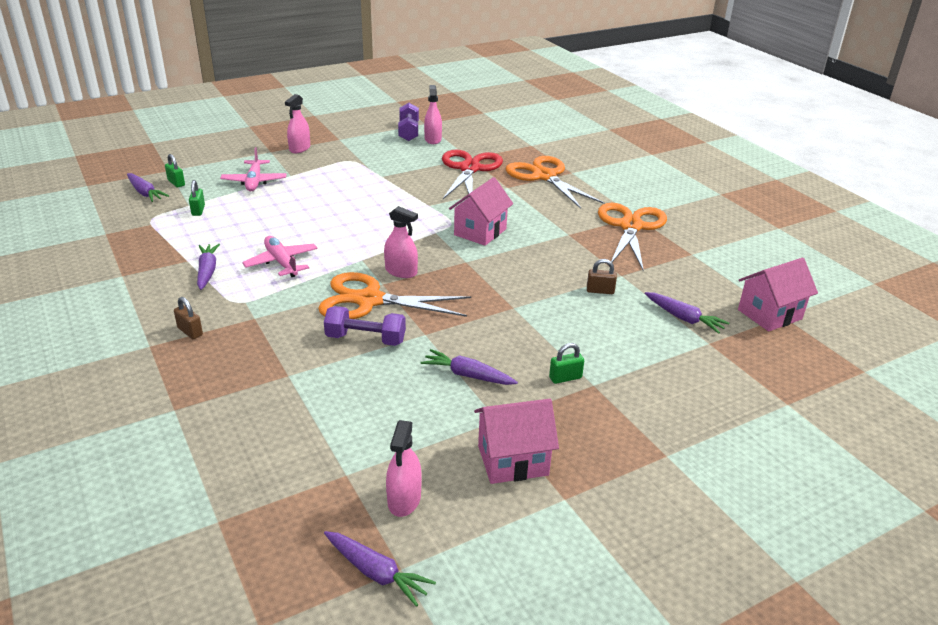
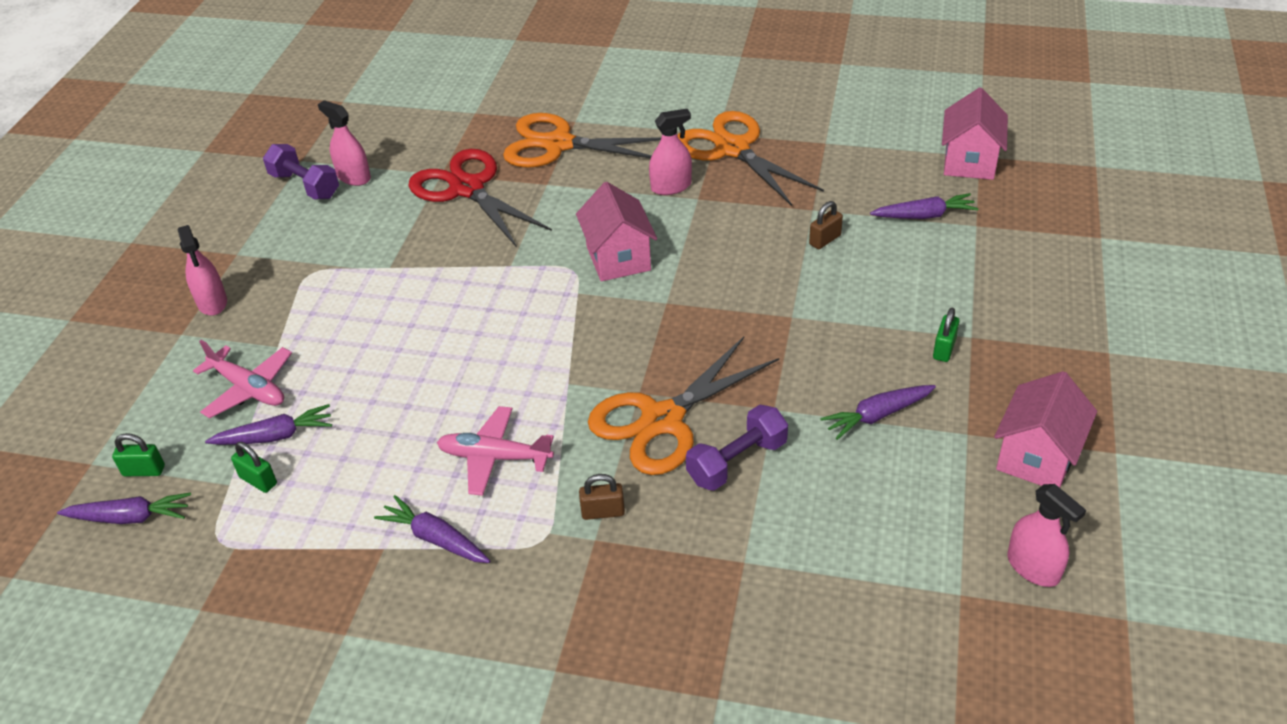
camera: 45 degrees left, 10 degrees up
(190, 332) = (563, 615): brown padlock -> brown padlock (603, 512)
(376, 573) = (1121, 641): purple carrot -> purple carrot (275, 436)
(401, 271) = (631, 364): pink spray bottle -> pink spray bottle (671, 187)

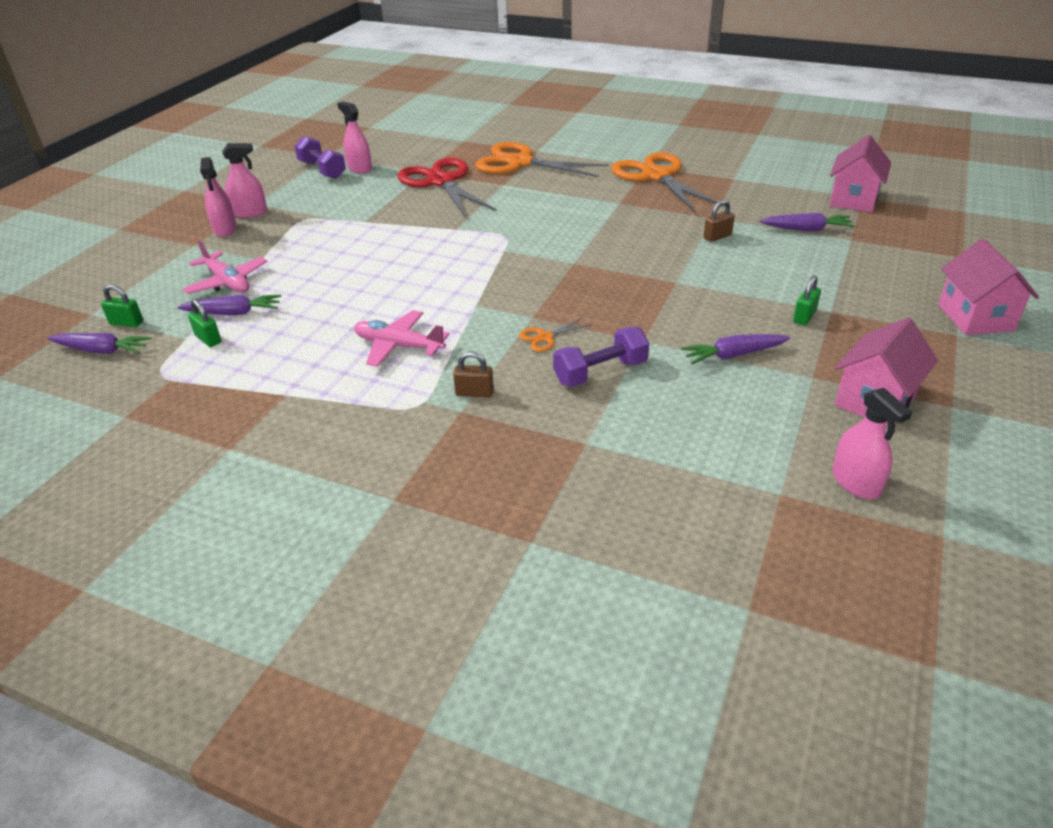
camera: 10 degrees right, 5 degrees down
(435, 539) = (329, 393): purple carrot -> none
(618, 258) = (543, 232): pink house -> pink house (975, 317)
(662, 420) = (545, 337): orange scissors -> orange scissors, size x0.42
(671, 187) = (600, 194): pink spray bottle -> pink spray bottle (250, 213)

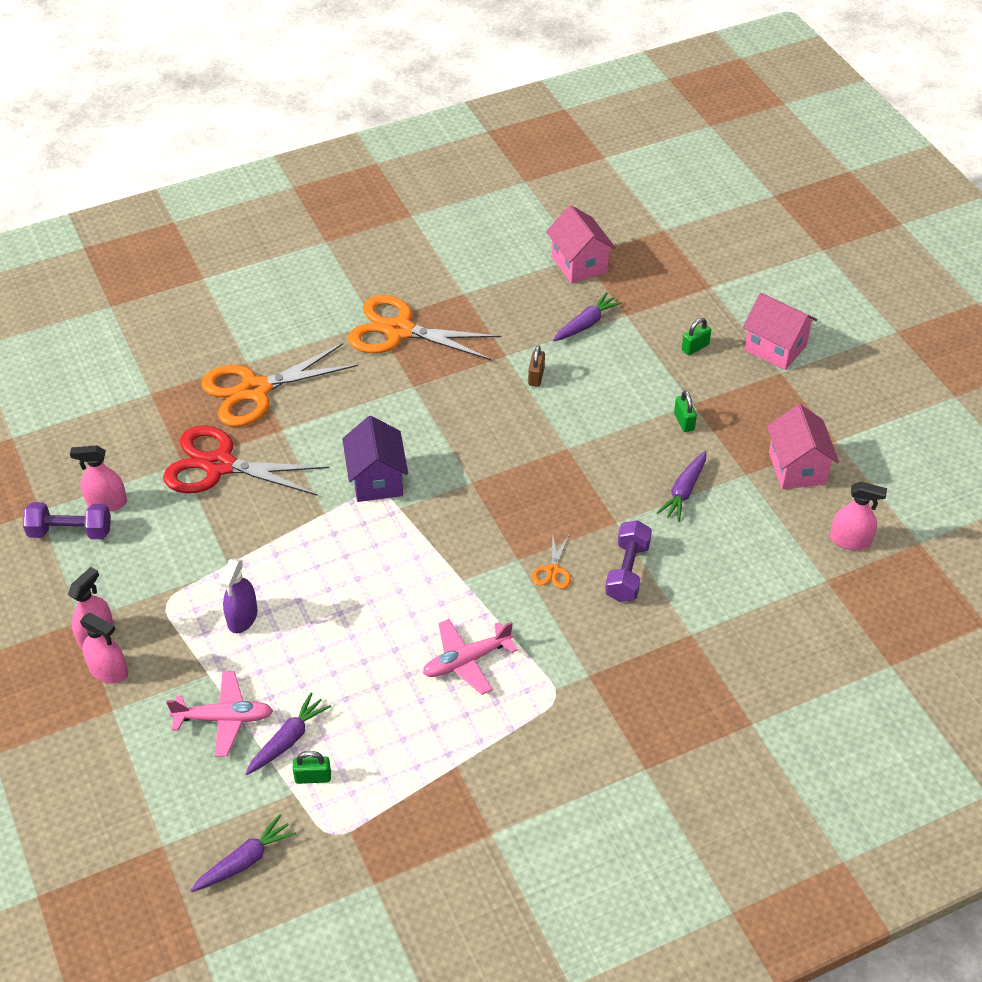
camera: 50 degrees left, 10 degrees up
(126, 323) = (213, 824): green padlock -> green padlock (695, 347)
(324, 246) = (242, 617): none -> purple spray bottle
(474, 393) = (576, 654): brown padlock -> none
(515, 231) = (377, 480): none -> purple house

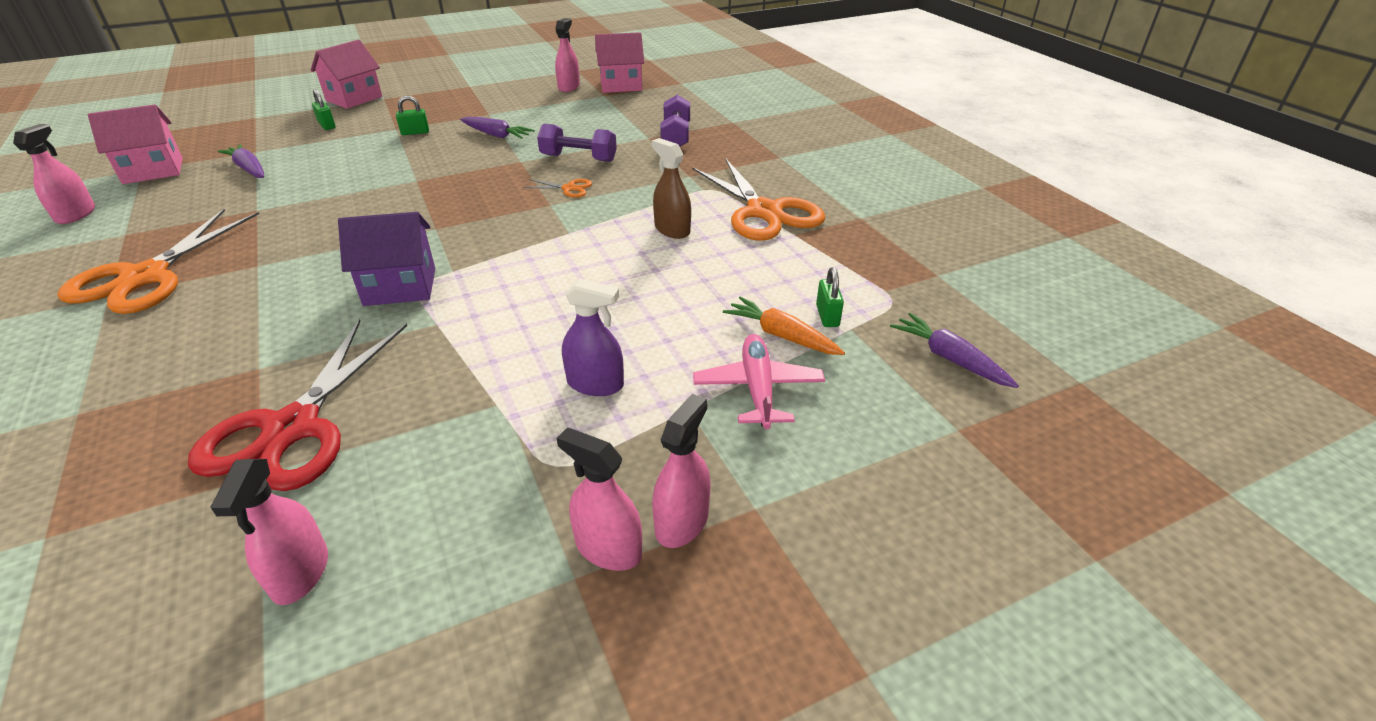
camera: 90 degrees left, 10 degrees down
(70, 531) = (350, 625): purple dumbbell -> purple dumbbell (676, 136)
(255, 390) = (151, 400): orange scissors -> orange scissors (764, 212)
(288, 740) = (781, 336): purple carrot -> orange carrot
(466, 661) = (672, 230): pink plane -> brown spray bottle
(496, 253) = (76, 214): none -> pink spray bottle
(536, 376) = (304, 194): brown padlock -> none
(797, 468) = (491, 98): pink house -> pink house (621, 85)

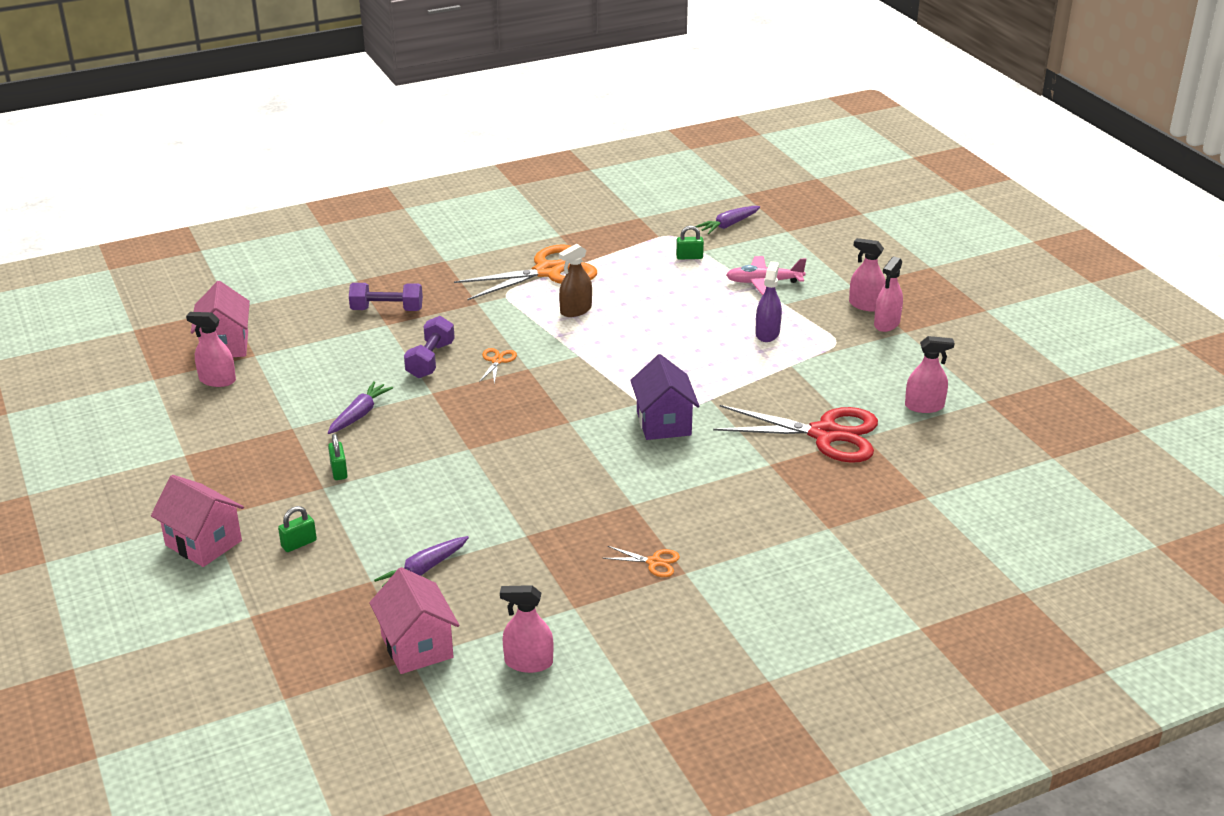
camera: 90 degrees left, 5 degrees down
(145, 277) = (654, 562): orange scissors -> orange scissors, size x0.42
(781, 336) = (712, 273): orange carrot -> none

